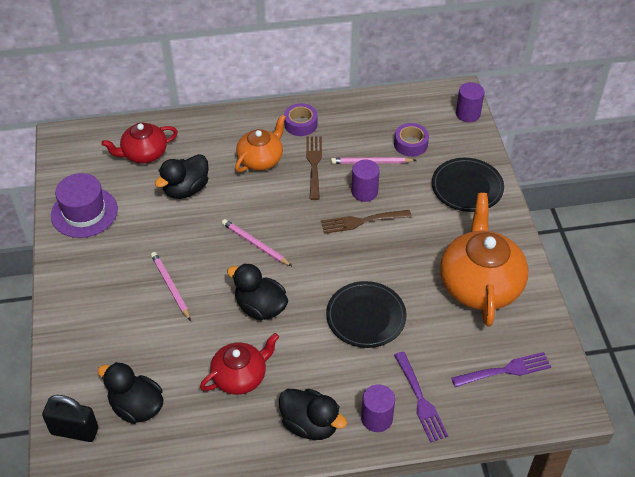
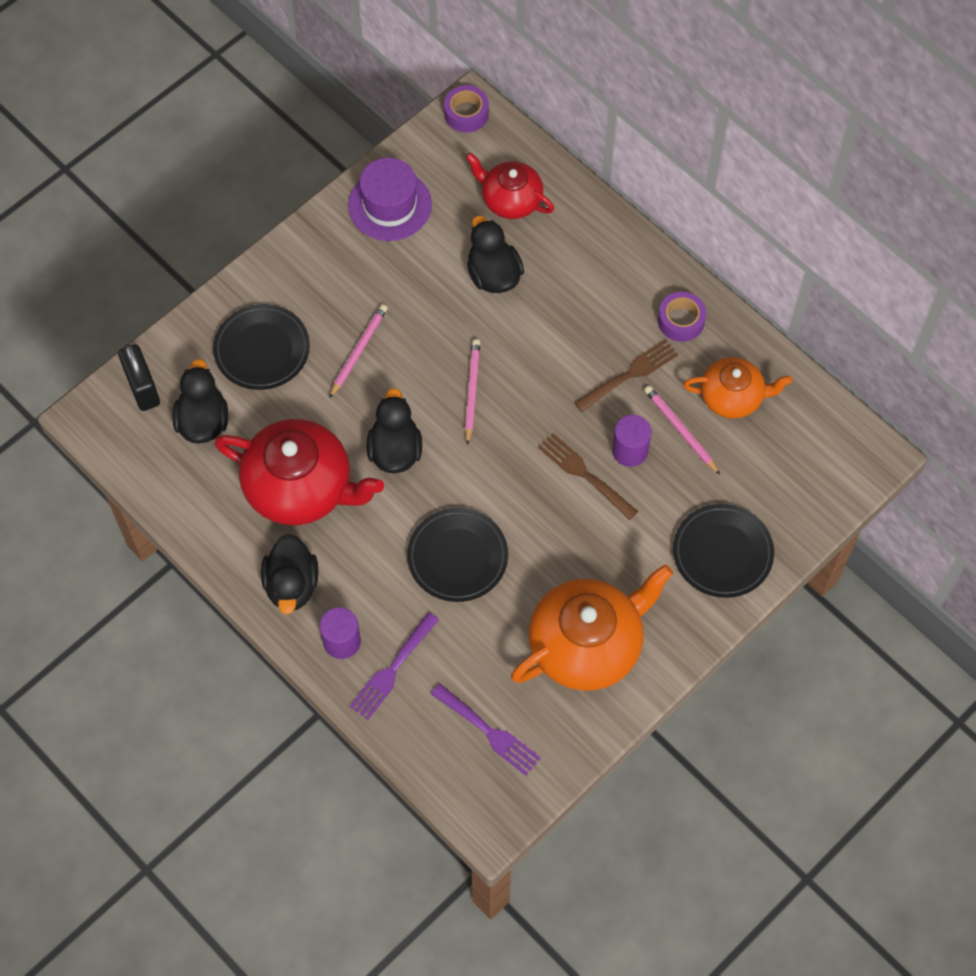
camera: 55 degrees right, 15 degrees up
(116, 340) = (262, 349): none -> black plate
(186, 189) = (493, 275): black duck -> black duck turned 60 degrees clockwise
(240, 376) = (300, 487): red teapot -> red teapot, size x1.67
(261, 159) = (594, 316): orange teapot -> orange teapot (732, 397)
(410, 144) = (743, 454): purple tape -> purple tape (466, 114)
(468, 114) = (847, 487): purple cylinder -> none

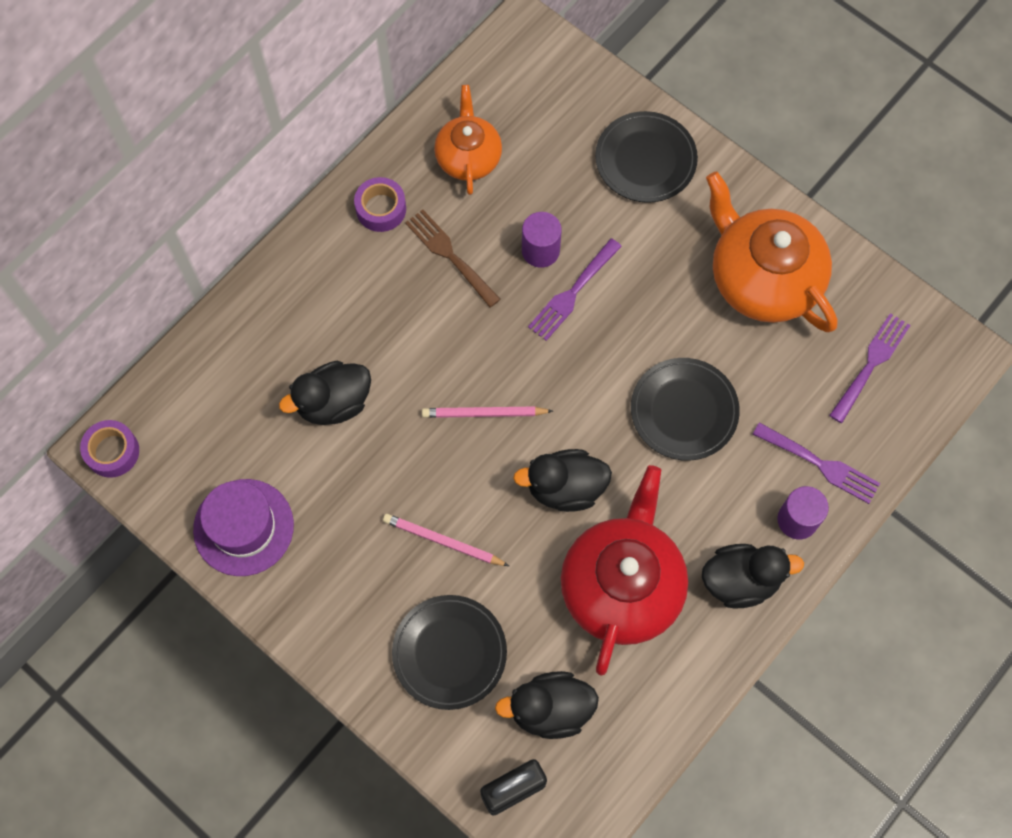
camera: 95 degrees left, 5 degrees up
(510, 200) = (232, 392): red teapot -> none
(584, 474) = (572, 292): brown fork -> purple fork
(681, 430) = (512, 203): pink pencil -> none

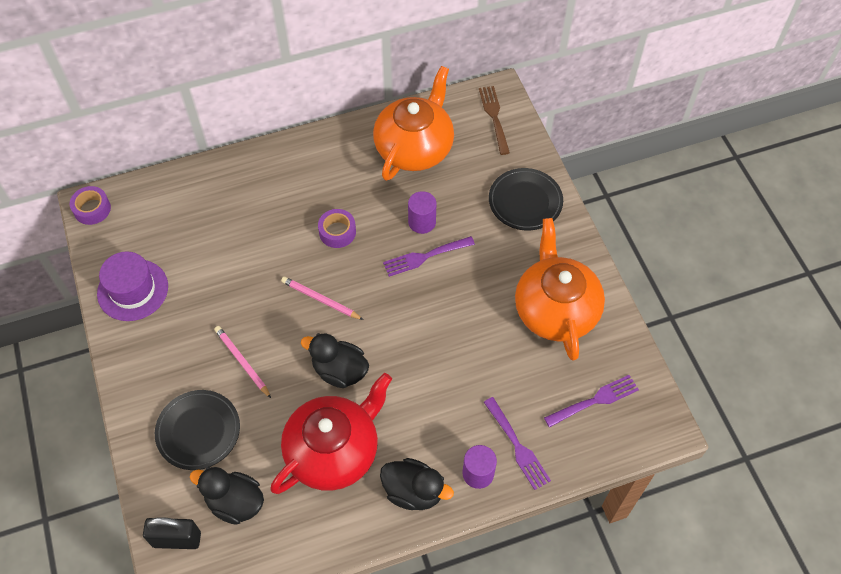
camera: 30 degrees right, 10 degrees down
(333, 403) = (235, 247): black duck -> none
(381, 209) = (341, 152): purple tape -> purple tape (337, 232)
(450, 255) = (364, 198): brown fork -> brown fork (494, 117)
(468, 157) = (414, 148): orange teapot -> orange teapot, size x1.67
(684, 411) = (448, 364): black plate -> none

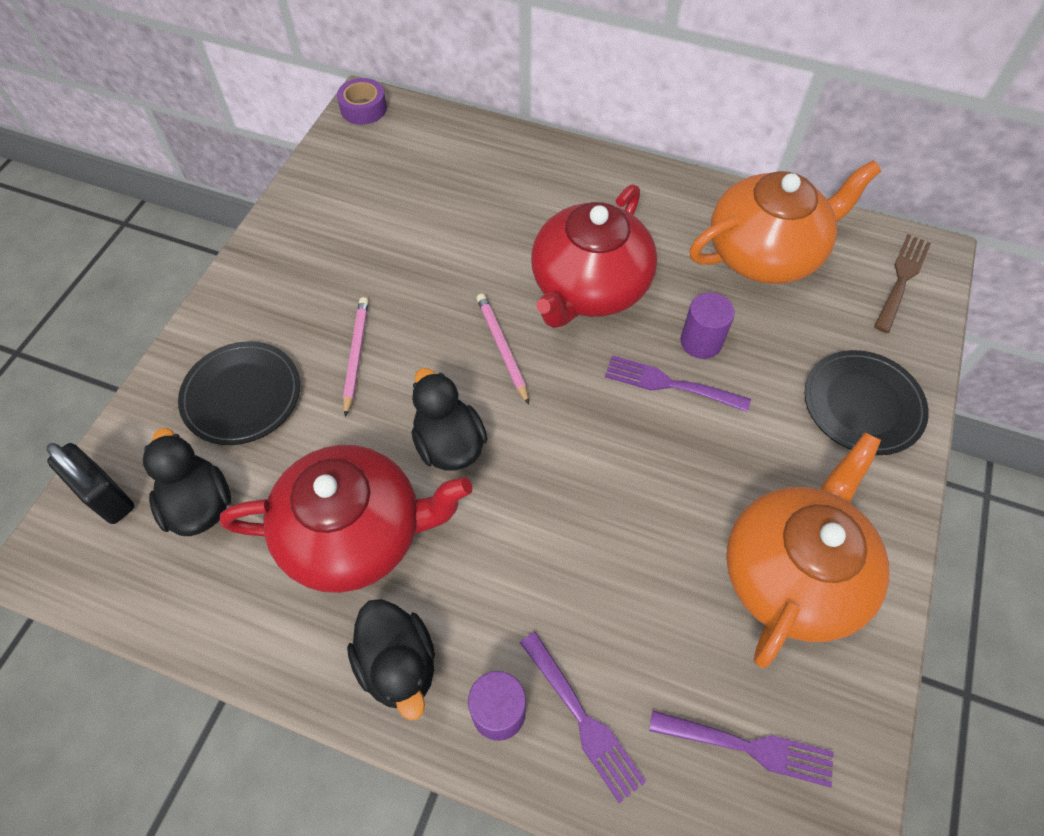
camera: 40 degrees right, 0 degrees up
(133, 290) = (324, 207): purple hat -> none
(337, 232) = (589, 287): purple tape -> red teapot
(517, 446) = (582, 719): purple fork -> purple fork turned 45 degrees counterclockwise

